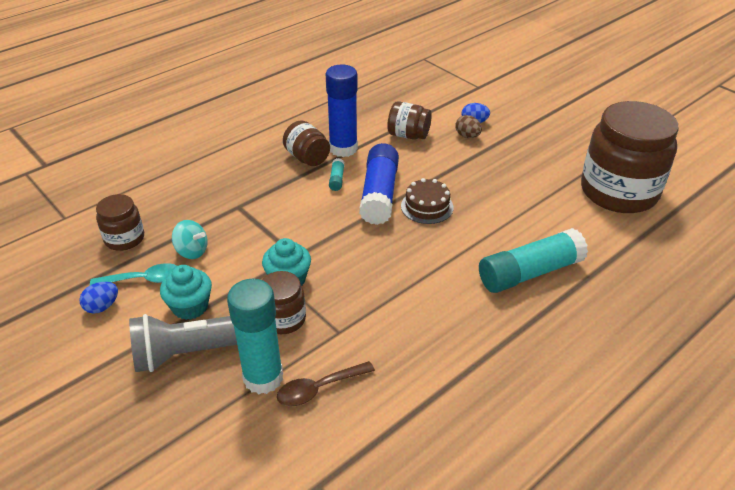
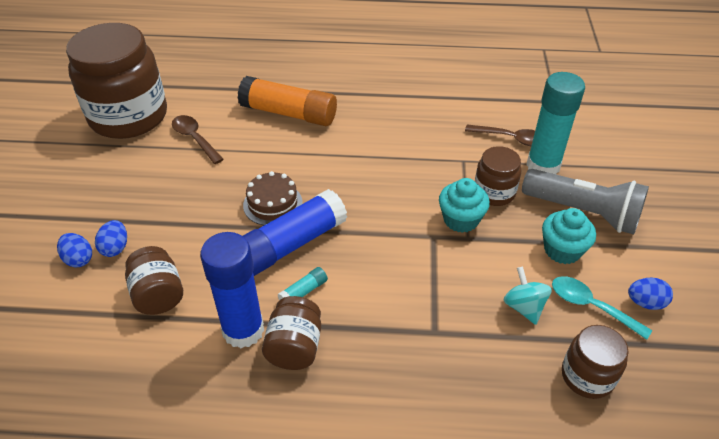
camera: 135 degrees left, 5 degrees up
(467, 136) = (115, 248): brown egg -> blue egg
(529, 273) = (289, 113): turquoise glue stick -> orange glue stick
(550, 209) = (195, 139): none -> brown spoon

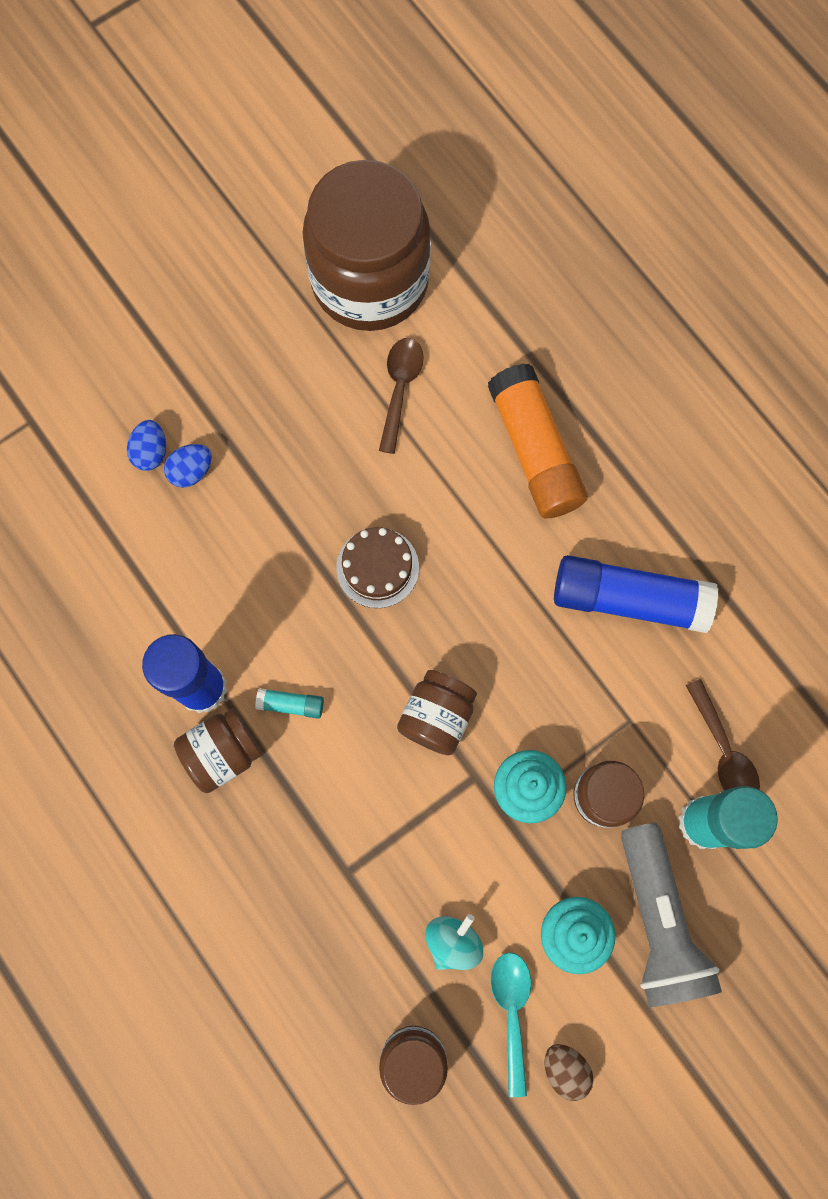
camera: 50 degrees right, 30 degrees up
(158, 295) = (175, 570): brown jar -> brown jar (437, 716)
(291, 244) = (338, 638): blue glue stick -> blue glue stick (628, 599)
(645, 303) = (565, 1068): blue egg -> brown egg

